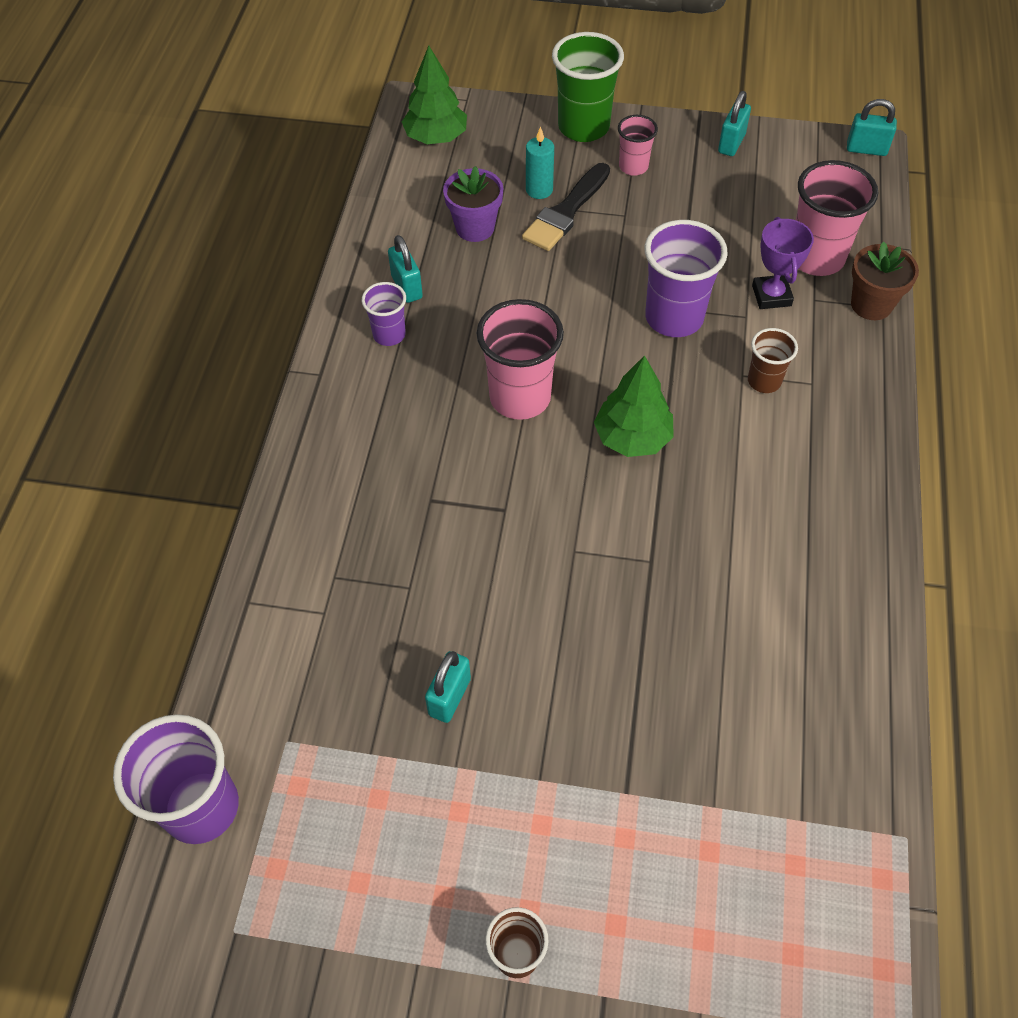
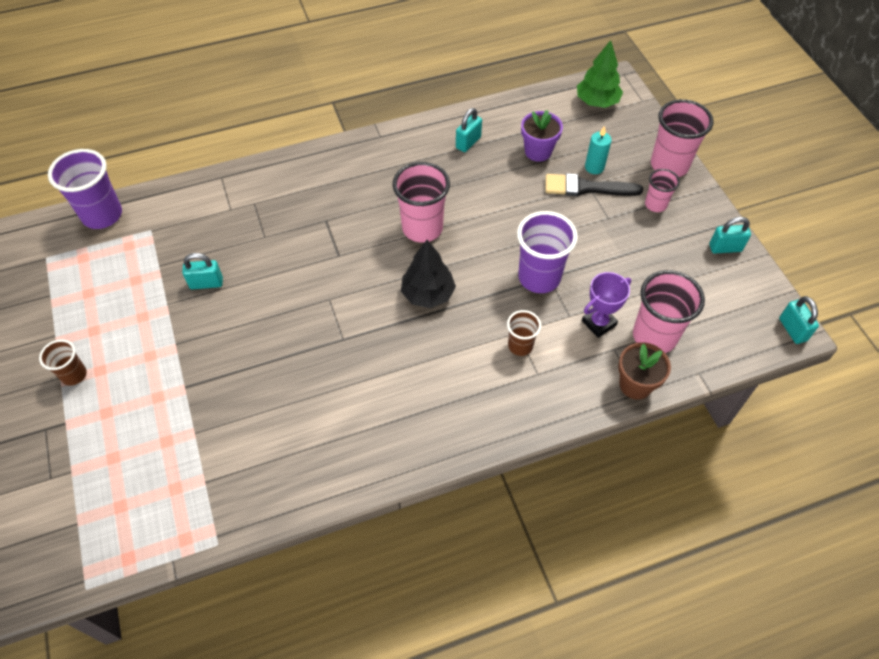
camera: 60 degrees right, 0 degrees up
(389, 335) = (427, 151): purple cup -> none
(583, 127) = (669, 165): green cup -> pink cup
(632, 438) = (428, 294): green tree -> black tree

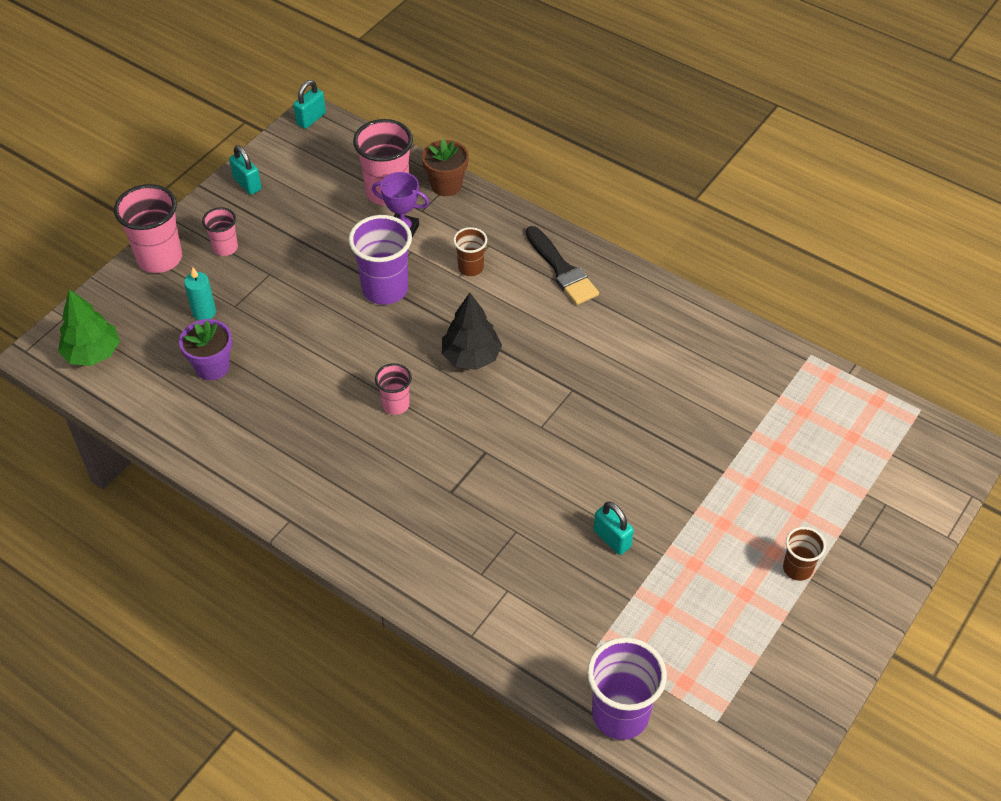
camera: 125 degrees left, 5 degrees down
(422, 228) = (395, 405): pink cup -> pink cup, size x0.56
(468, 143) = (241, 432): turquoise padlock -> none
(586, 188) = (239, 306): black brush -> black brush (562, 270)

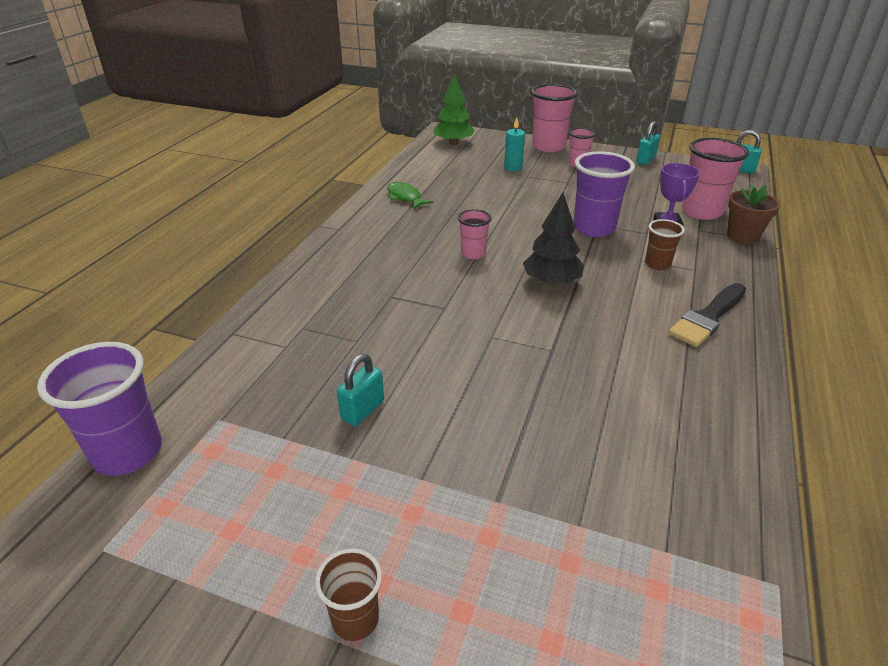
camera: 75 degrees right, 15 degrees down
(212, 367) = (466, 178): purple flower pot -> none
(236, 440) = (405, 197): none -> green fish

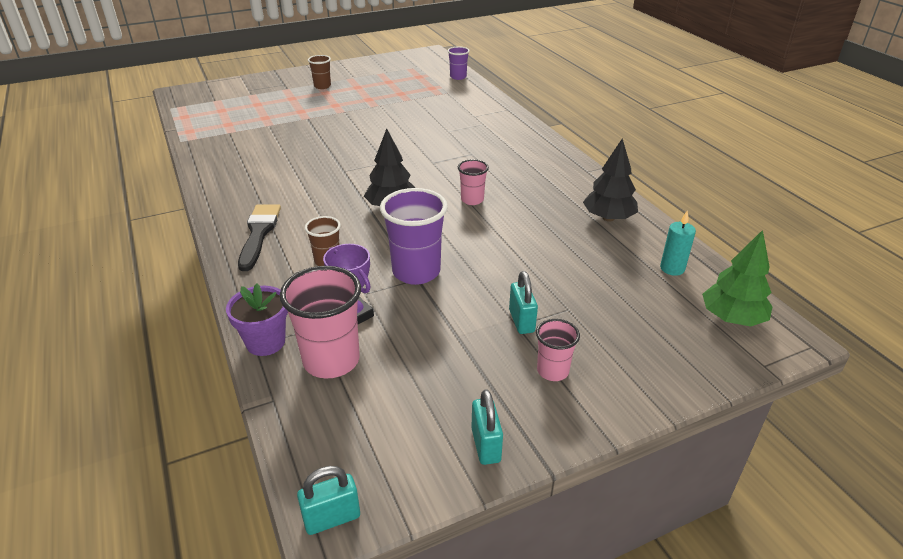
camera: 135 degrees right, 0 degrees up
(128, 452) = (458, 77): purple cup -> purple cup, size x0.56
(363, 410) = (399, 115): turquoise padlock -> turquoise padlock (521, 321)
(405, 197) = (608, 218): green fish -> black tree
(513, 167) = (602, 314): turquoise candle -> turquoise candle (672, 268)
(548, 146) = (637, 389): pink cup -> none
(742, 236) = (265, 342): brown flower pot -> purple flower pot

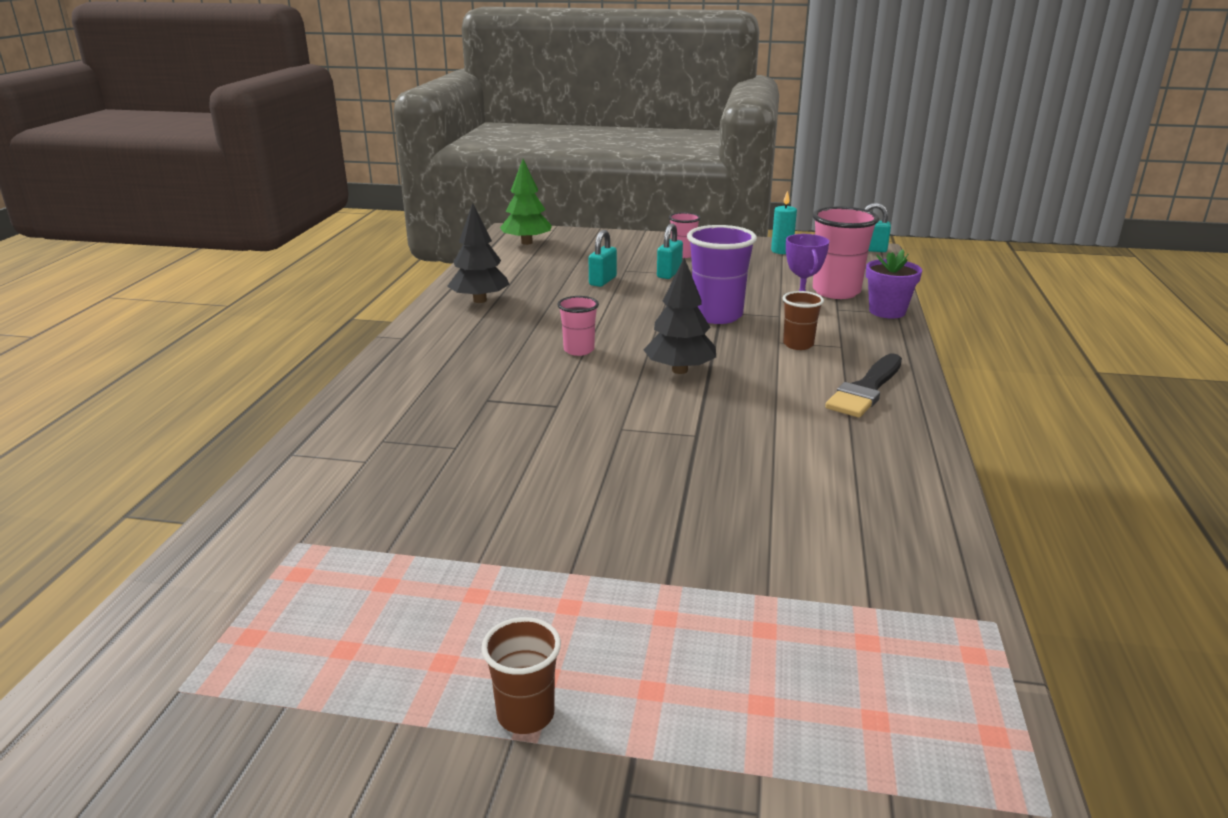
camera: 145 degrees left, 10 degrees down
(458, 77) = (184, 588): purple cup -> none
(485, 445) = (761, 247): turquoise padlock -> turquoise padlock (602, 281)
(672, 268) = (506, 266): turquoise candle -> turquoise candle (781, 251)

